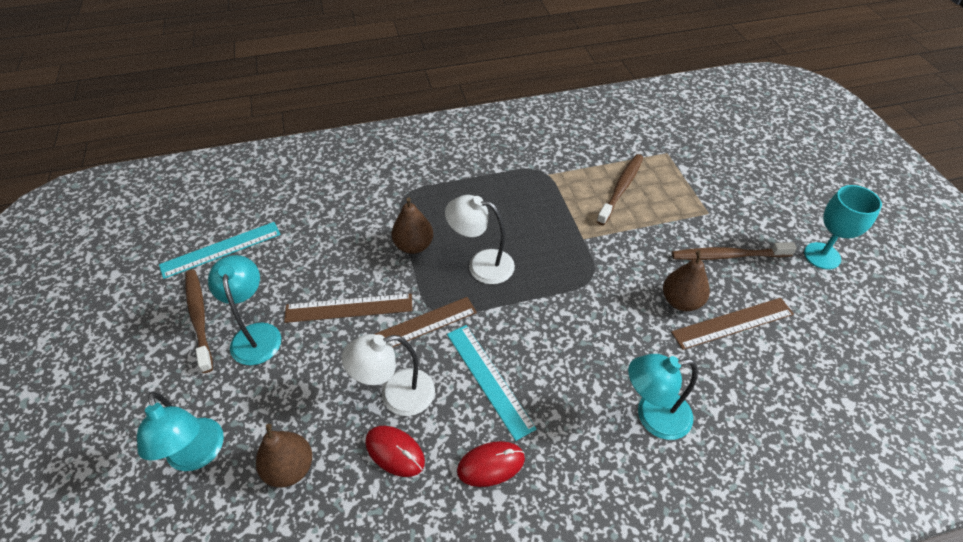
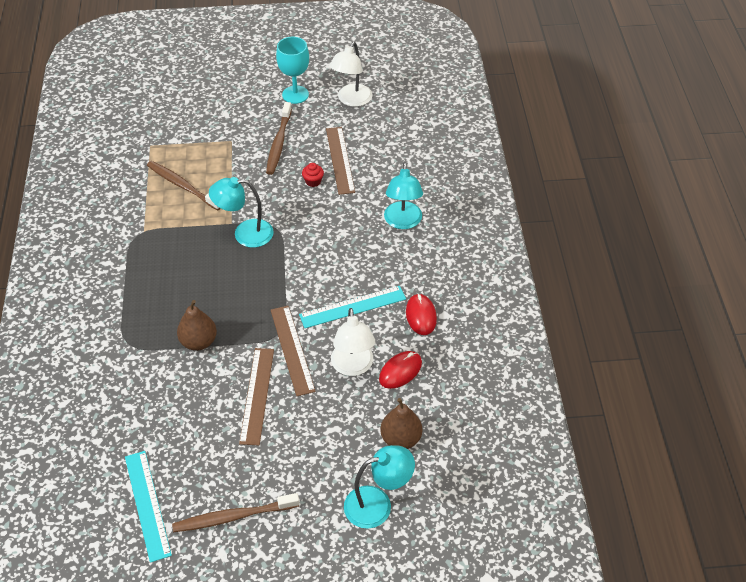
camera: 80 degrees left, 0 degrees up
(255, 334) = (266, 468): turquoise lamp -> turquoise lamp (245, 234)
(481, 264) = (237, 295): white lamp -> white lamp (351, 100)
(681, 301) = (313, 181): brown pear -> red cupcake

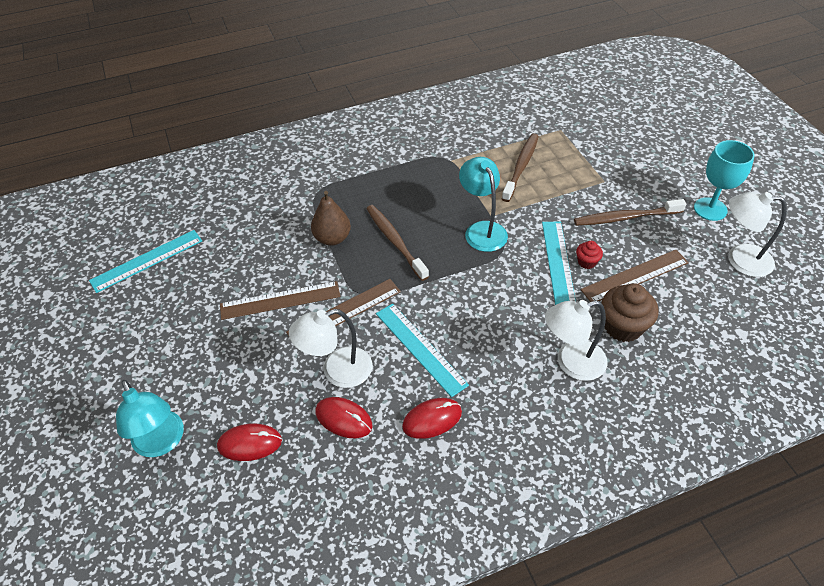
camera: 75 degrees right, 0 degrees up
(233, 517) = (138, 324): brown toothbrush -> brown toothbrush (395, 241)
(306, 198) = (558, 263): none -> turquoise ruler
(383, 183) = (623, 326): none -> brown cupcake
(401, 439) = (250, 443): brown pear -> red mouse
(403, 222) = (571, 363): turquoise lamp -> white lamp

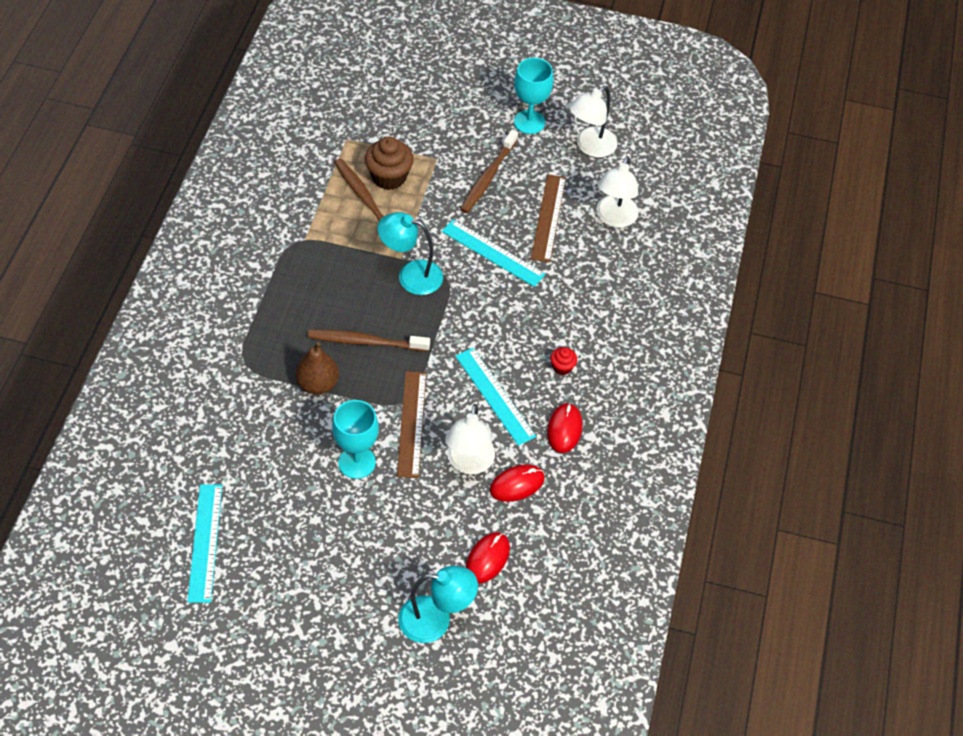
camera: 60 degrees left, 5 degrees up
(280, 300) = (357, 462): brown ruler -> turquoise goblet
(420, 348) = (494, 396): turquoise ruler -> turquoise ruler turned 60 degrees clockwise
(571, 363) = (589, 313): white lamp -> white lamp (614, 218)
(586, 262) = (508, 235): red cupcake -> red cupcake (562, 367)
(623, 326) = (585, 260): brown cupcake -> brown cupcake (389, 177)

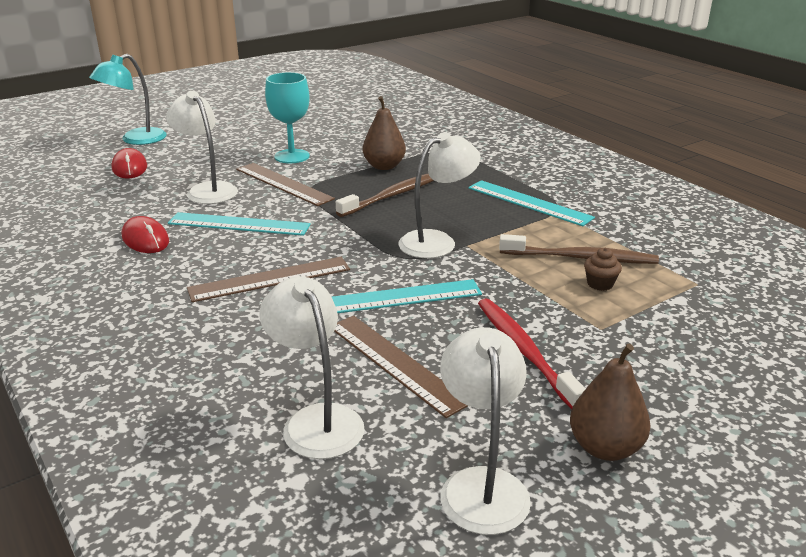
camera: 135 degrees right, 25 degrees down
(205, 542) = (326, 105): turquoise ruler -> turquoise ruler (529, 202)
(389, 177) = (600, 284): brown cupcake -> brown cupcake, size x0.52
(411, 275) = (437, 241): turquoise lamp -> white lamp
(488, 177) = (524, 351): brown toothbrush -> red toothbrush
(517, 484) = (151, 199): red mouse -> none
(529, 122) = (605, 448): turquoise goblet -> brown pear
(536, 323) = (270, 279): none -> brown ruler
(562, 367) = (199, 268): red cupcake -> none

